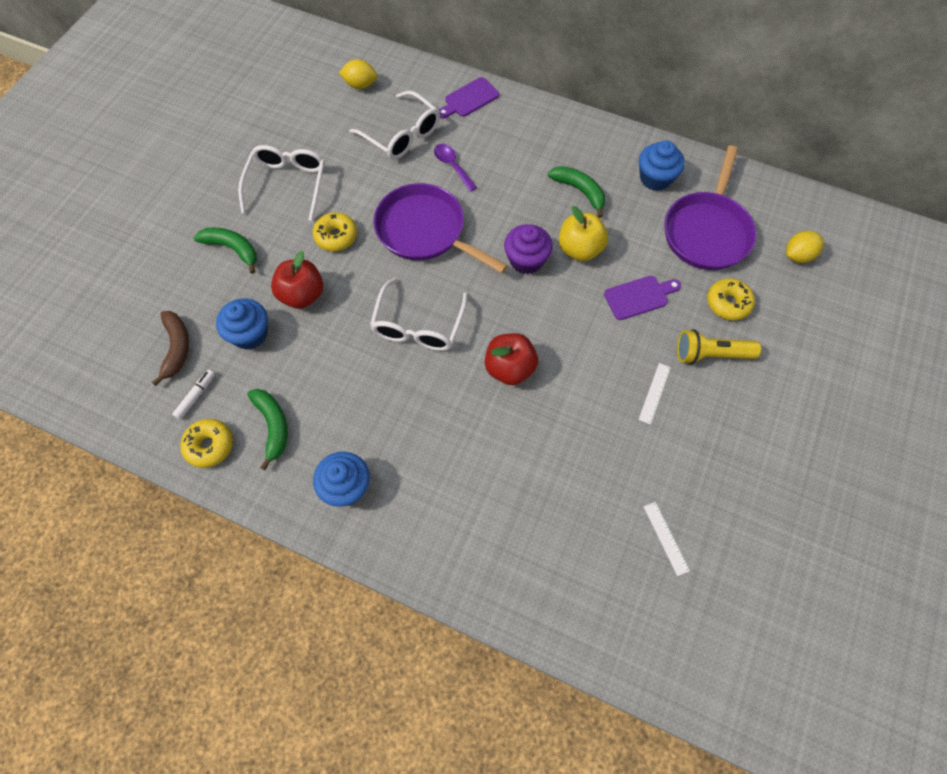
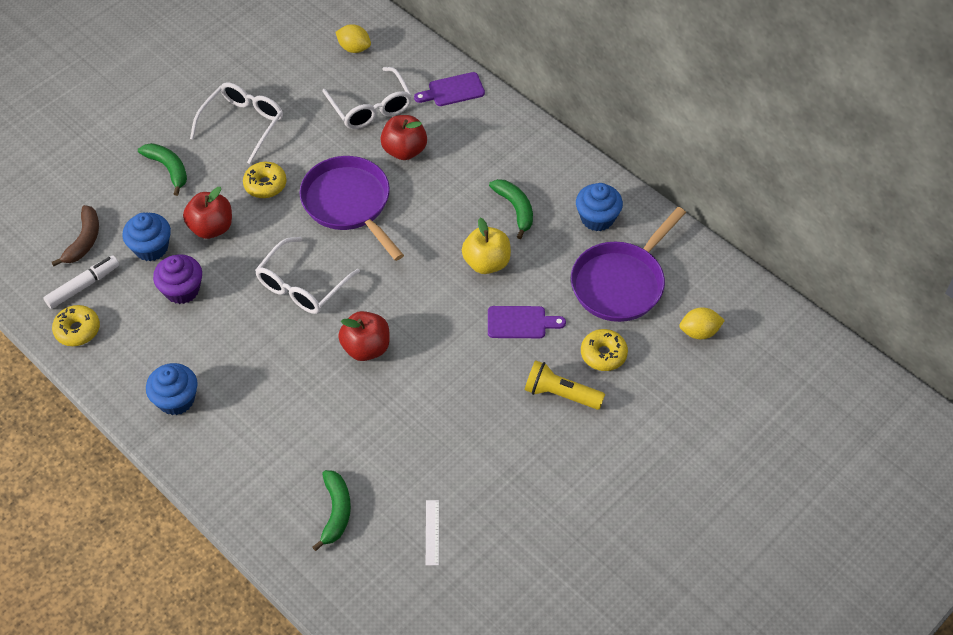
camera: 20 degrees right, 10 degrees down
(196, 396) = (83, 286): white marker -> white marker, size x1.53
(273, 426) = (137, 331): green banana -> green banana (336, 512)
(452, 166) = (404, 150): purple spoon -> red apple
(526, 260) = (430, 257): purple cupcake -> purple cupcake (182, 290)
(654, 393) = (488, 410): white ruler -> none

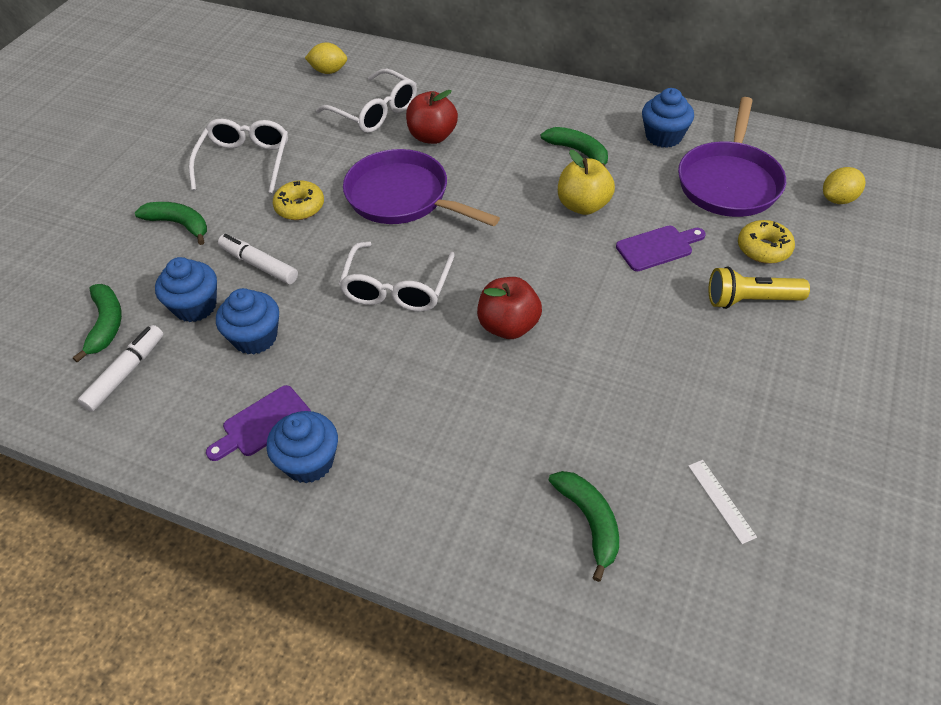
camera: 20 degrees left, 5 degrees down
(77, 330) = (139, 425): yellow donut -> none
(84, 240) = (106, 324): brown banana -> green banana
(182, 290) = (255, 338): purple cupcake -> blue cupcake
(211, 228) = (259, 265): red apple -> white marker
(453, 90) = (449, 77): purple cutting board -> purple cutting board (262, 424)

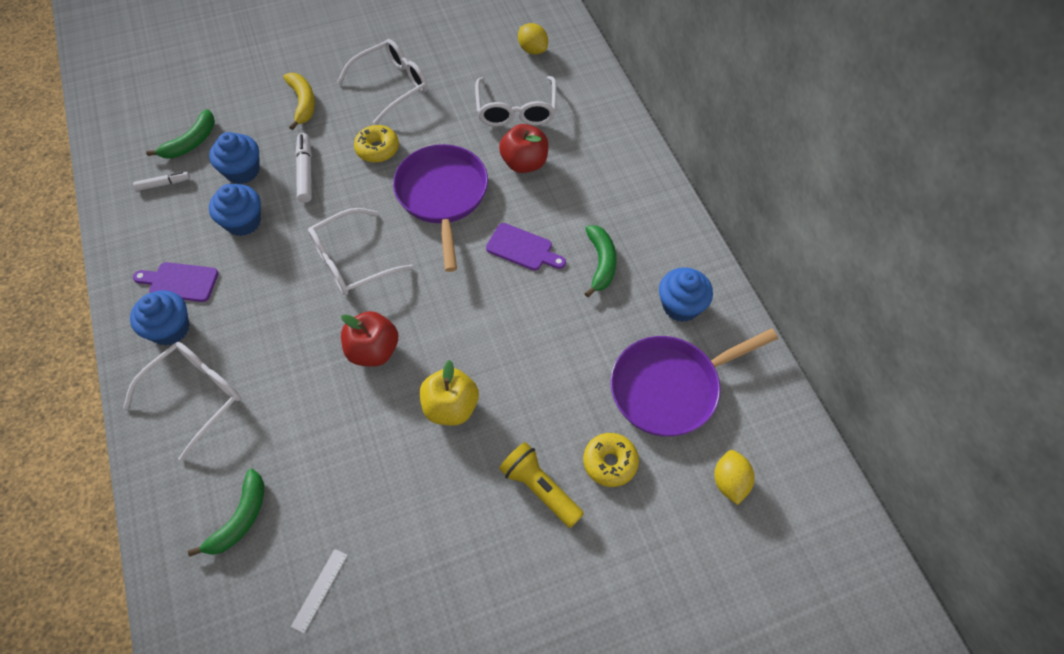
camera: 45 degrees right, 10 degrees up
(126, 373) = (163, 184): white marker -> white marker, size x0.65
(179, 224) = (303, 103): green banana -> yellow banana
(413, 484) = (195, 396): none -> white glasses
(583, 205) = (541, 309): yellow apple -> yellow apple (451, 407)
(657, 247) = (541, 388): purple cutting board -> purple cutting board (522, 248)
(838, 199) = (730, 482): yellow lemon -> yellow lemon turned 75 degrees clockwise

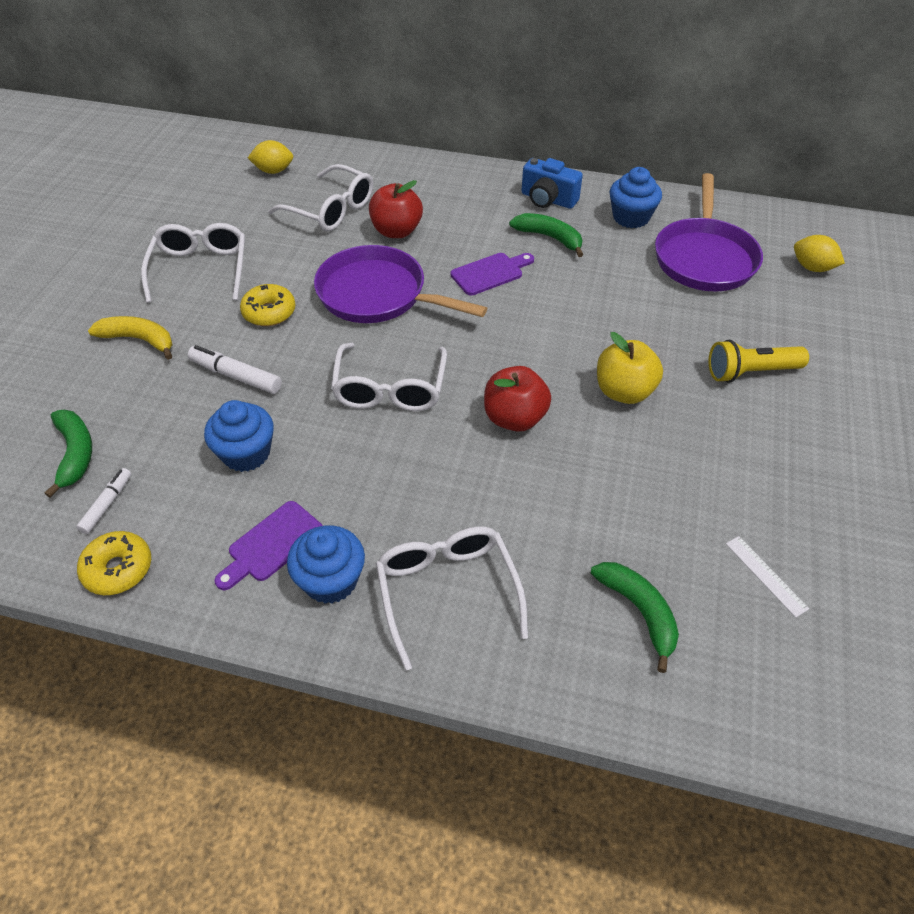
camera: 55 degrees left, 10 degrees down
(242, 171) = (173, 425): blue cupcake -> none
(610, 462) = (752, 321): yellow donut -> yellow donut (118, 569)
(653, 235) = (548, 199): none -> blue camera

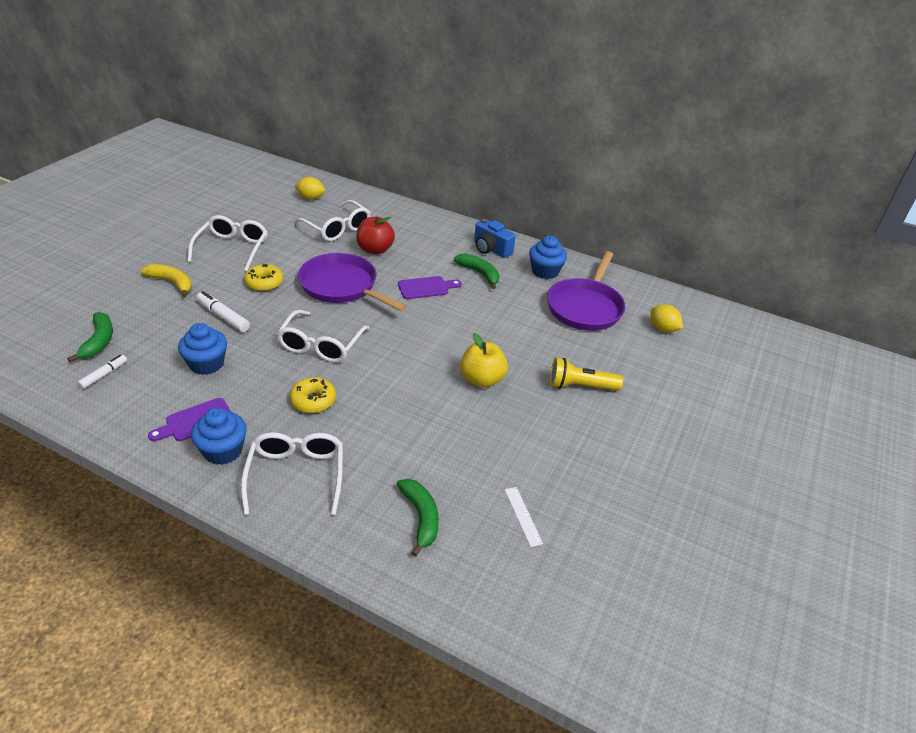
camera: 10 degrees right, 10 degrees down
(118, 569) = (92, 414): yellow donut -> yellow donut (313, 401)
(514, 418) = (396, 380): red apple -> none

